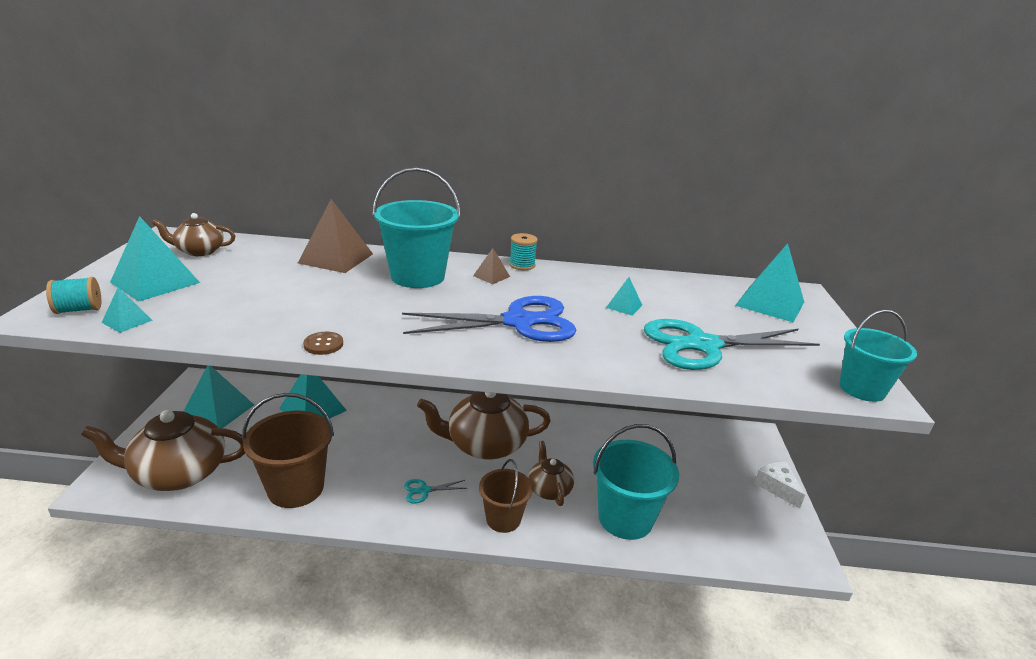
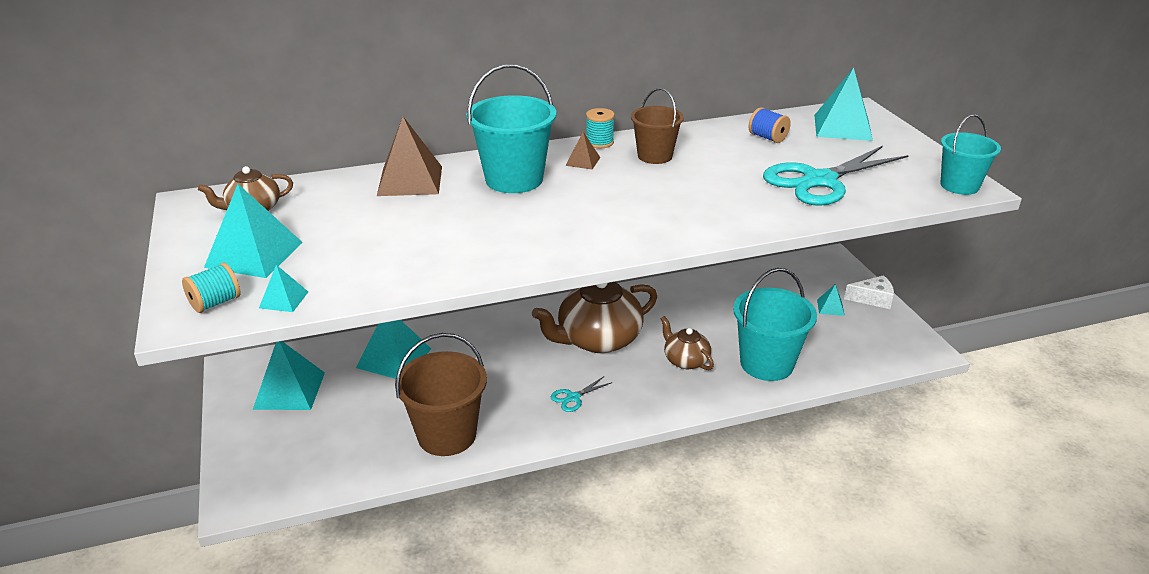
camera: 20 degrees left, 5 degrees up
(179, 473) = (310, 461): brown teapot -> none
(323, 344) = (504, 268): brown button -> none
(503, 519) = (664, 398): brown bucket -> brown bucket (655, 156)
(519, 322) = (653, 200): blue scissors -> none
(624, 306) = (727, 161): turquoise pyramid -> turquoise pyramid (830, 307)
(683, 295) = (767, 138): none -> blue spool
(777, 487) = (873, 299): white cheese -> white cheese turned 135 degrees clockwise

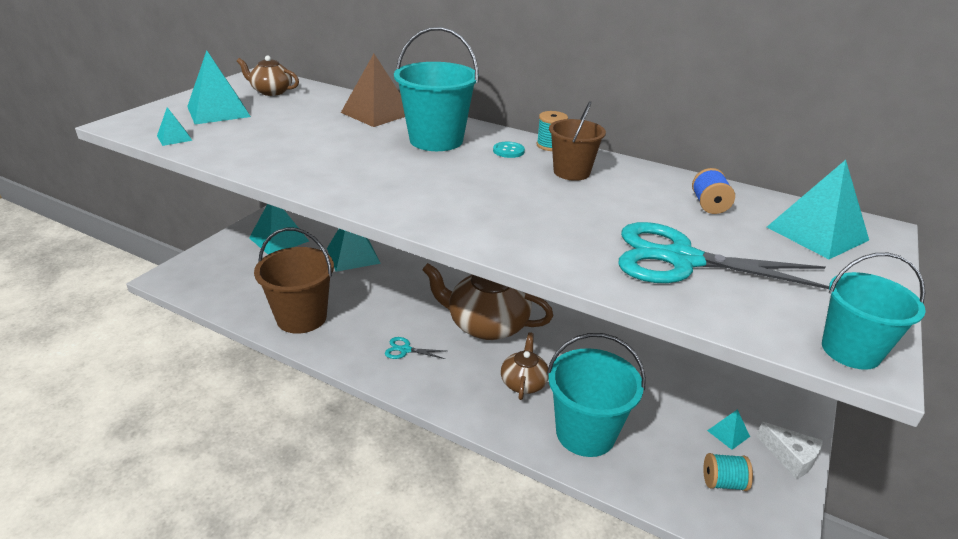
camera: 45 degrees right, 0 degrees up
(215, 303) = (150, 124): turquoise spool -> turquoise spool (723, 482)
(582, 161) = (508, 151): brown pyramid -> turquoise button

